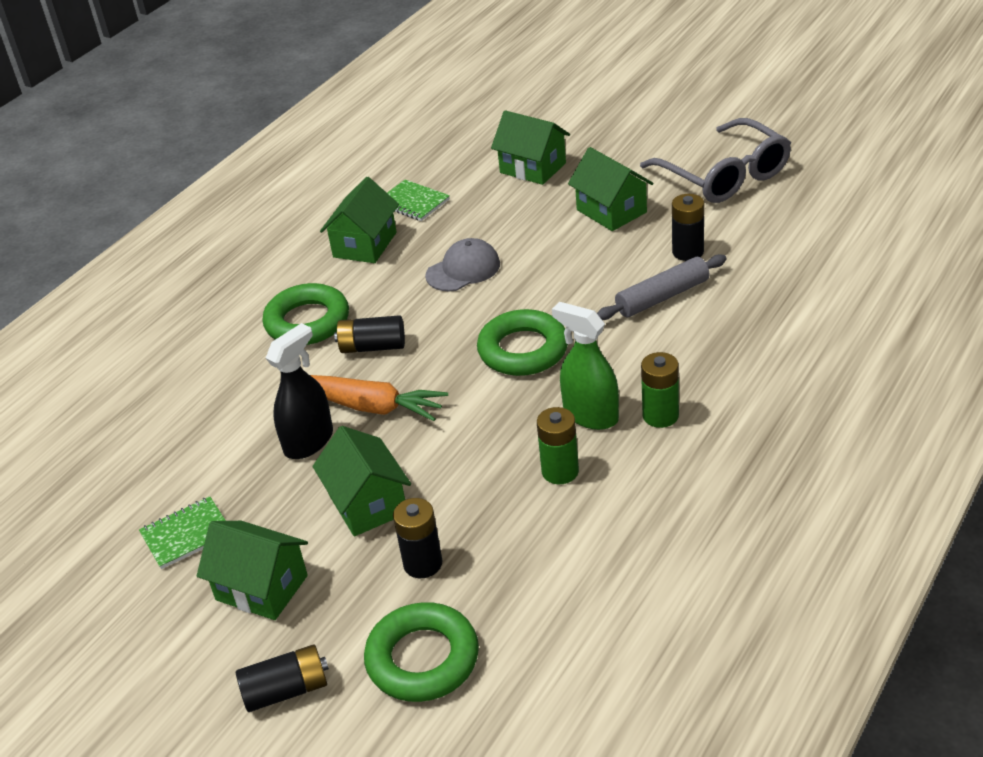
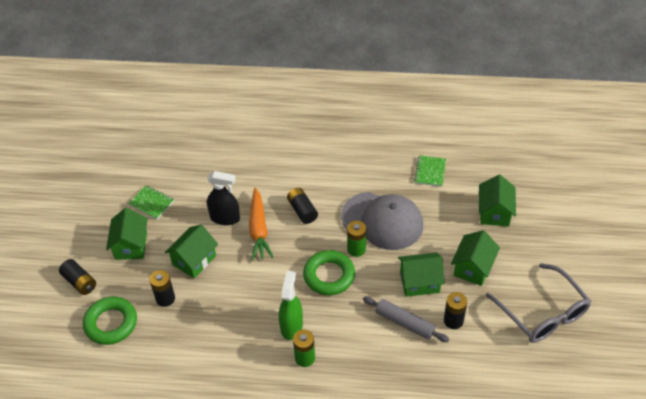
camera: 60 degrees right, 10 degrees up
(307, 322) = (309, 175): green ring -> none
(365, 245) = (382, 168): green house -> green house (419, 282)
(463, 270) = (382, 221): grey cap -> grey cap, size x1.82
(560, 471) = (245, 329): green battery -> green battery (356, 249)
(725, 176) = (543, 313): grey glasses -> grey glasses turned 60 degrees counterclockwise

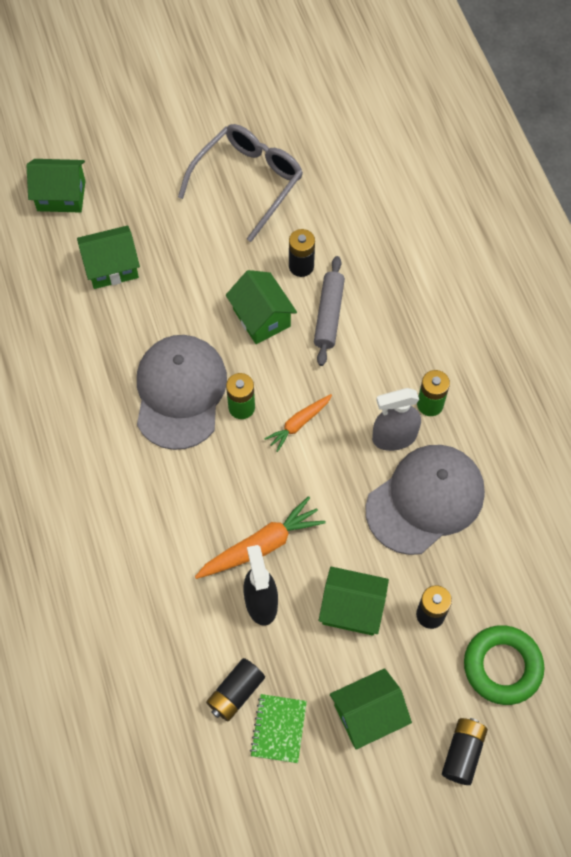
camera: 115 degrees left, 15 degrees up
(238, 326) = (425, 500): none -> grey cap
(291, 326) = (394, 437): green spray bottle -> grey spray bottle
(302, 211) = (204, 501): black battery -> black battery (236, 693)
(329, 276) = (299, 424): green ring -> orange carrot
(430, 172) = (66, 363): green notebook -> none
(473, 268) = (213, 267): green house -> green house (61, 196)

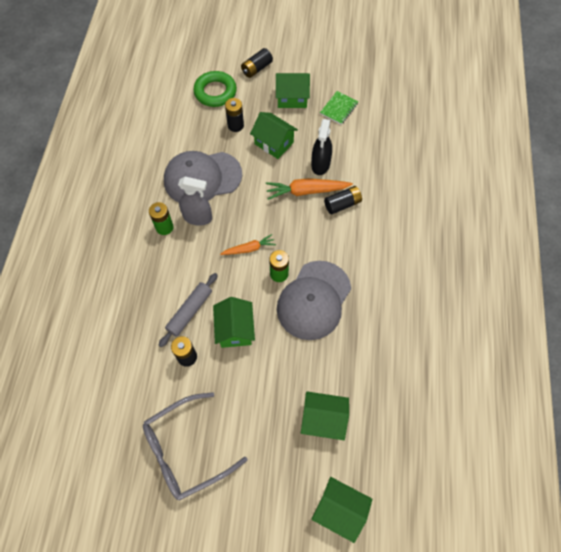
camera: 155 degrees left, 0 degrees up
(236, 693) = (353, 130): black battery -> black battery (342, 204)

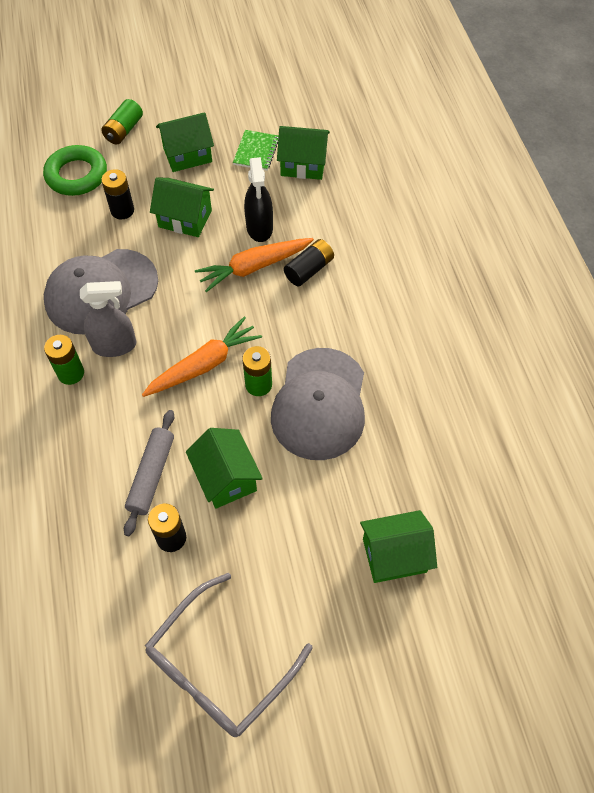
camera: 20 degrees left, 5 degrees down
(249, 249) = (204, 365): orange carrot -> orange carrot, size x1.62
(257, 68) = (124, 130): black battery -> green battery
(339, 509) = (464, 666): green house -> green house (303, 165)

